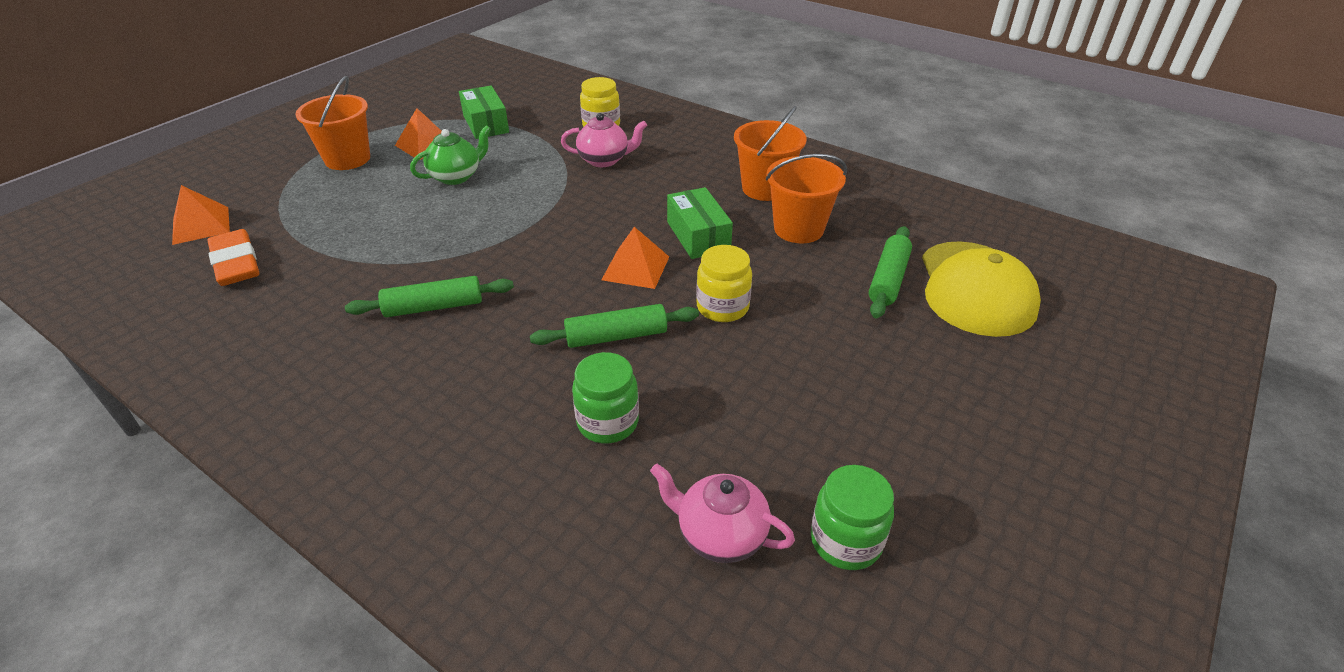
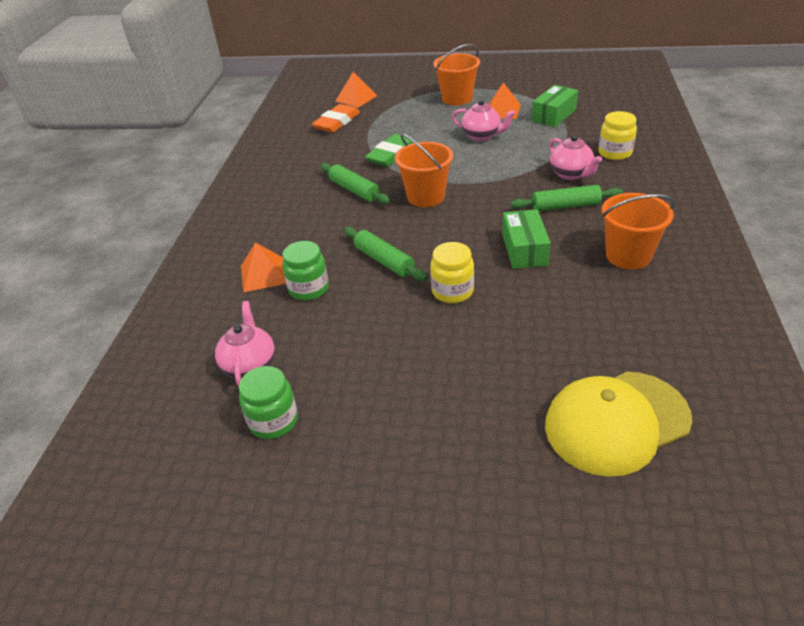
camera: 65 degrees right, 0 degrees up
(395, 249) = (391, 154): none -> green eraser
(456, 176) = (481, 136): green teapot -> pink teapot
(636, 268) = (459, 239): orange pyramid -> orange pyramid (264, 274)
(698, 236) = (524, 249): green box -> green box turned 45 degrees counterclockwise
(798, 229) = (590, 292): orange bucket -> orange bucket (426, 197)
(888, 279) = (572, 363): green rolling pin -> green rolling pin (565, 206)

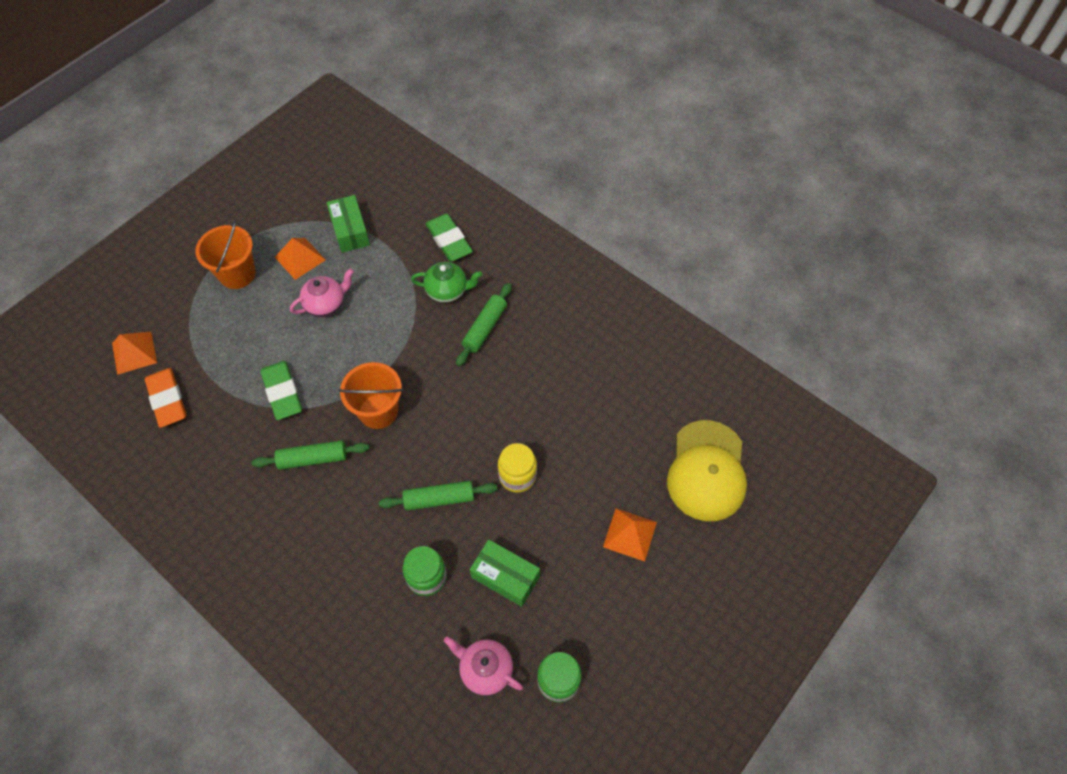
camera: 60 degrees left, 20 degrees up
(264, 274) = (374, 602): orange pyramid -> orange pyramid (630, 534)
(524, 249) = (511, 395): green box -> green box (505, 577)
(571, 174) = (447, 291): pink teapot -> green teapot
(615, 153) = (449, 240): yellow jar -> green eraser
(628, 256) = (574, 339): orange bucket -> none

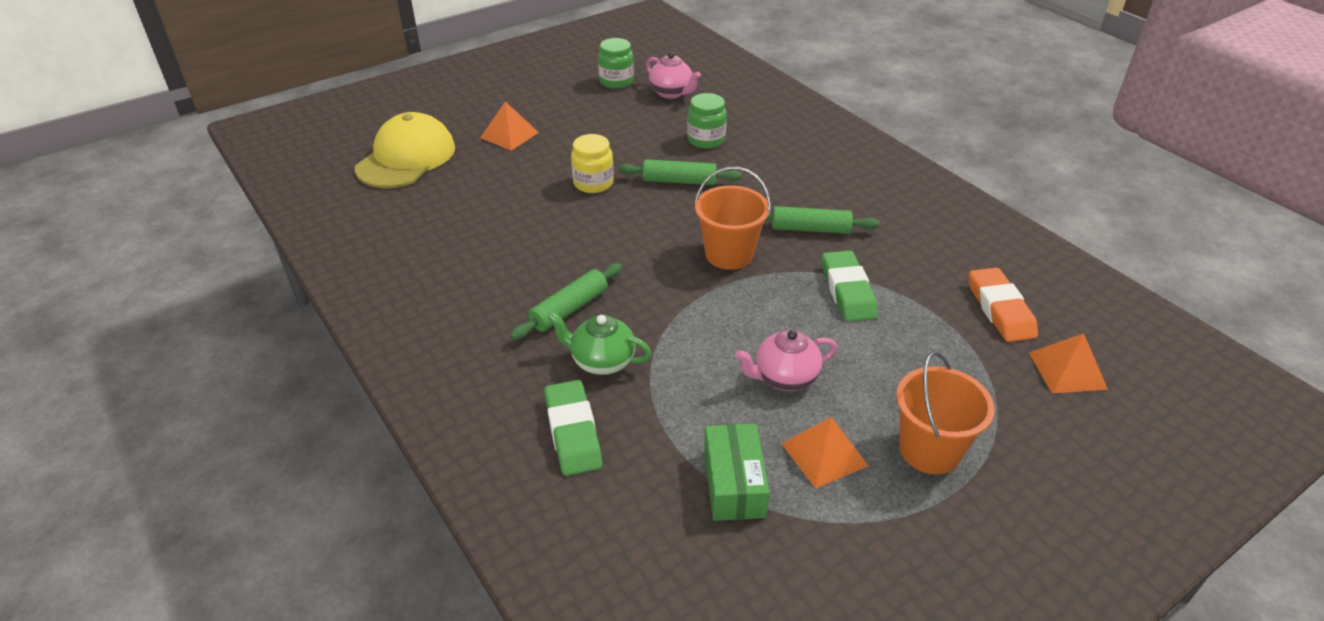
camera: 165 degrees left, 20 degrees down
(505, 577) = (635, 130): green box -> none

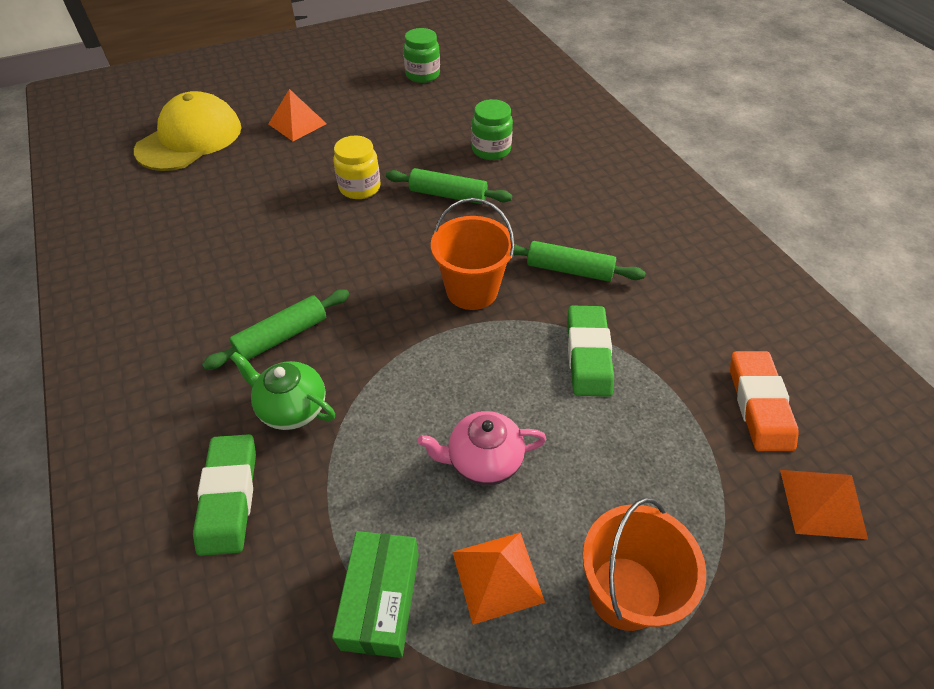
camera: 10 degrees right, 10 degrees up
(671, 93) = (473, 93): pink teapot -> none

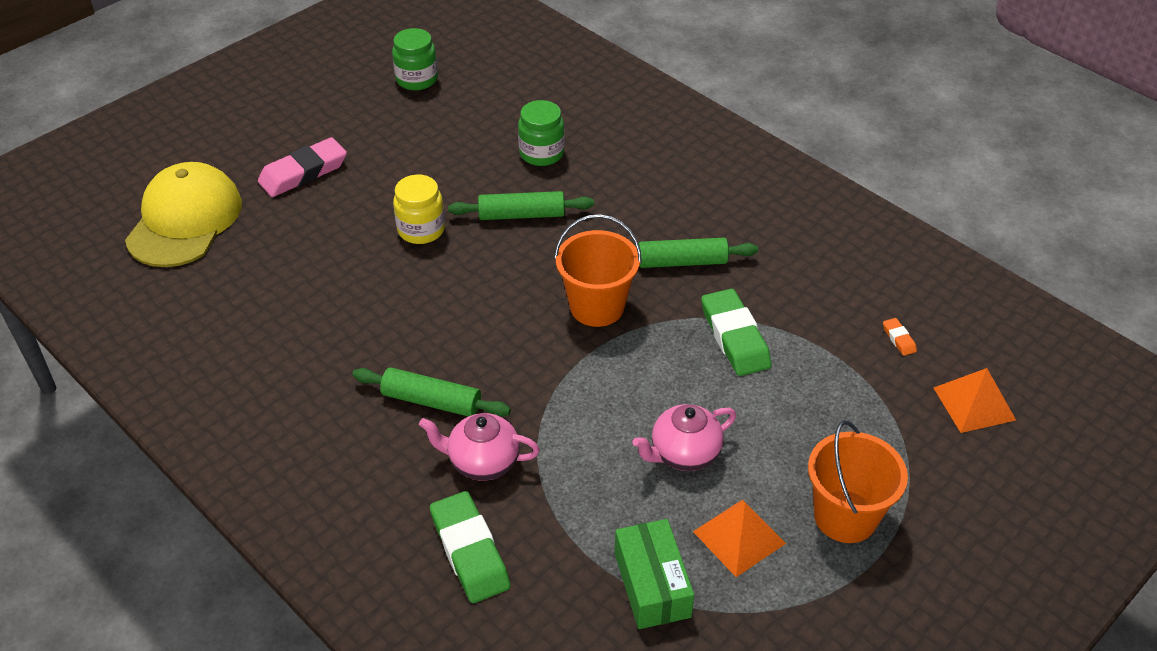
camera: 20 degrees left, 5 degrees down
(282, 336) = (431, 401): green rolling pin -> green rolling pin turned 75 degrees clockwise
(292, 408) = (482, 462): green teapot -> pink teapot
(297, 124) = (303, 173): orange pyramid -> pink eraser
(759, 404) = (899, 339): orange eraser -> orange eraser, size x0.43

